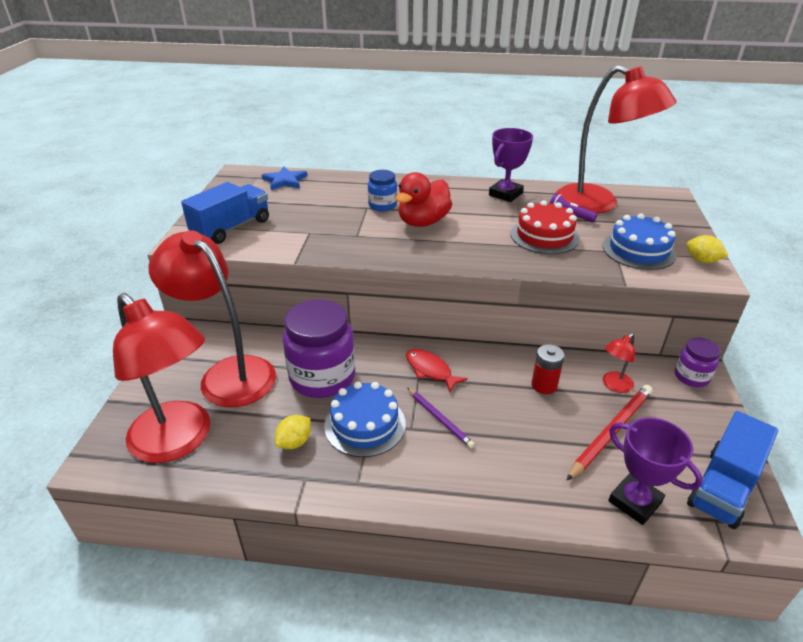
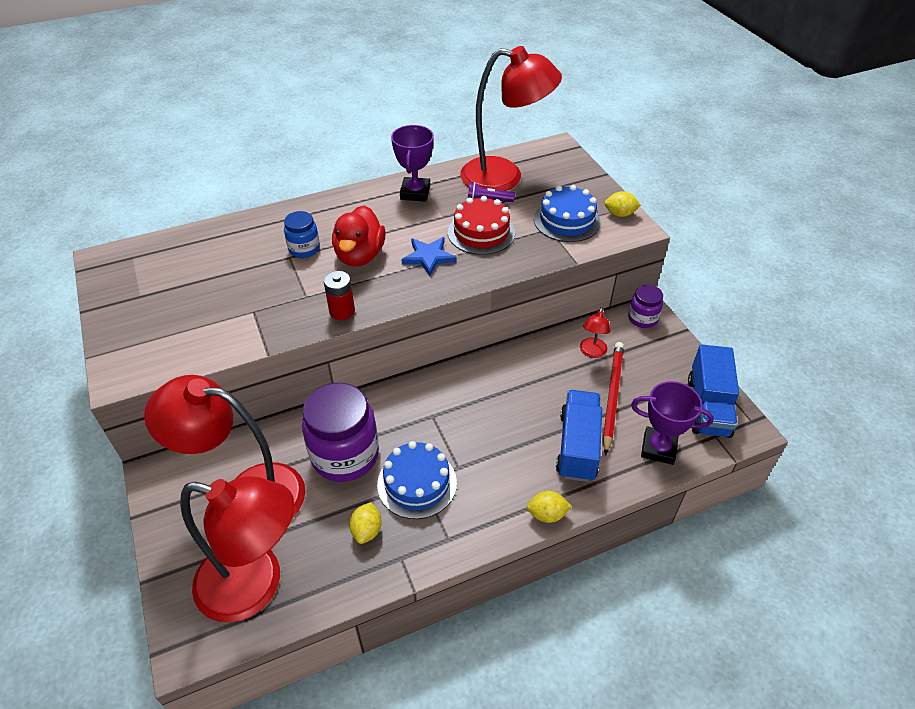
camera: 30 degrees left, 10 degrees up
(231, 228) = (161, 337): blue truck -> blue truck (577, 446)
(285, 181) = (169, 252): blue star -> blue star (428, 257)
(430, 370) = (437, 403): red fish -> none
(439, 419) = (476, 447): purple pencil -> none
(468, 507) = (547, 514): none -> yellow lemon
(544, 385) = (539, 376): red battery -> red battery (342, 311)

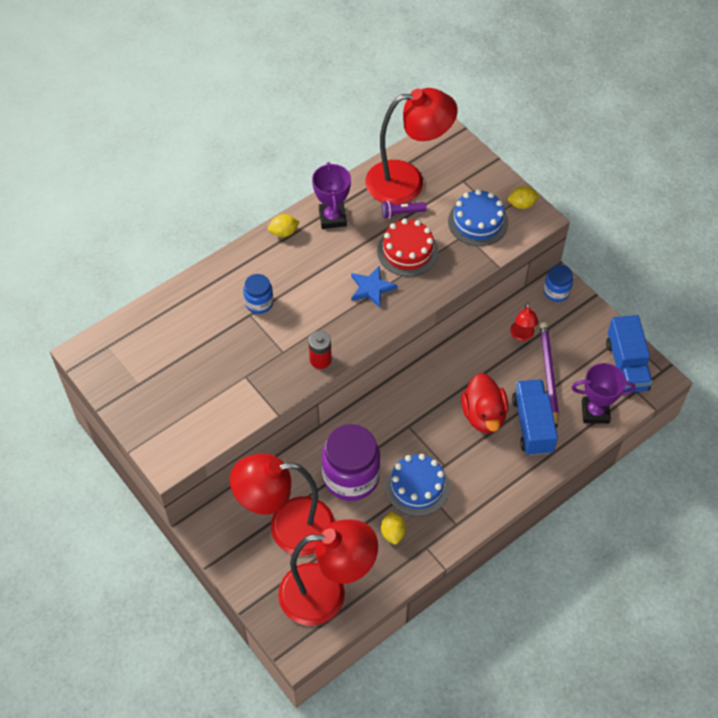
camera: 15 degrees left, 10 degrees up
(360, 256) = (311, 299): red duck -> red duck (483, 415)
(547, 514) = (524, 487): yellow lemon -> yellow lemon (284, 232)
(612, 396) = (548, 374): red pencil -> purple pencil
(642, 318) = (556, 292): purple jar -> blue jar

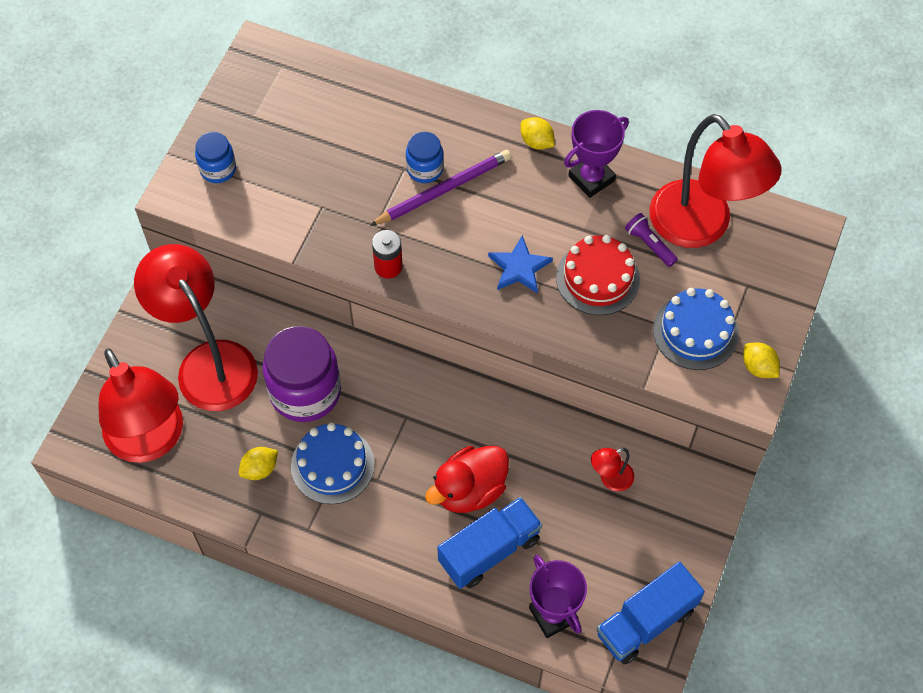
camera: 60 degrees right, 5 degrees up
(548, 374) = (574, 535): purple pencil -> purple pencil (443, 190)
(556, 292) = (703, 488): blue jar -> blue jar (218, 169)

